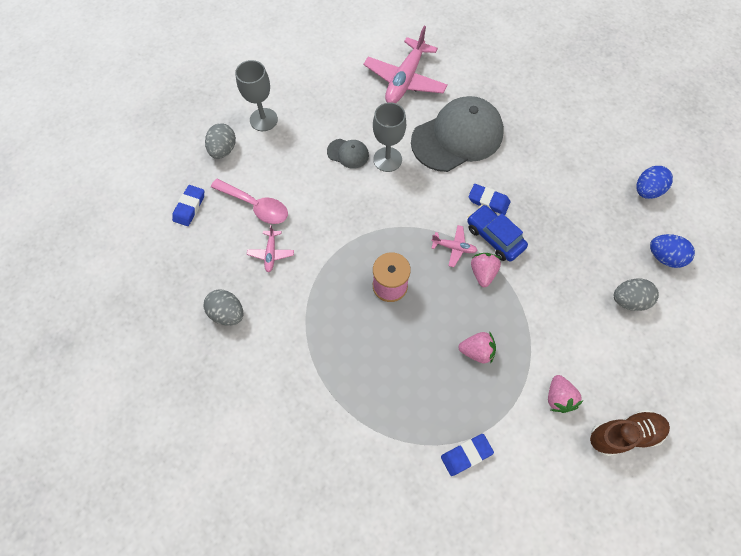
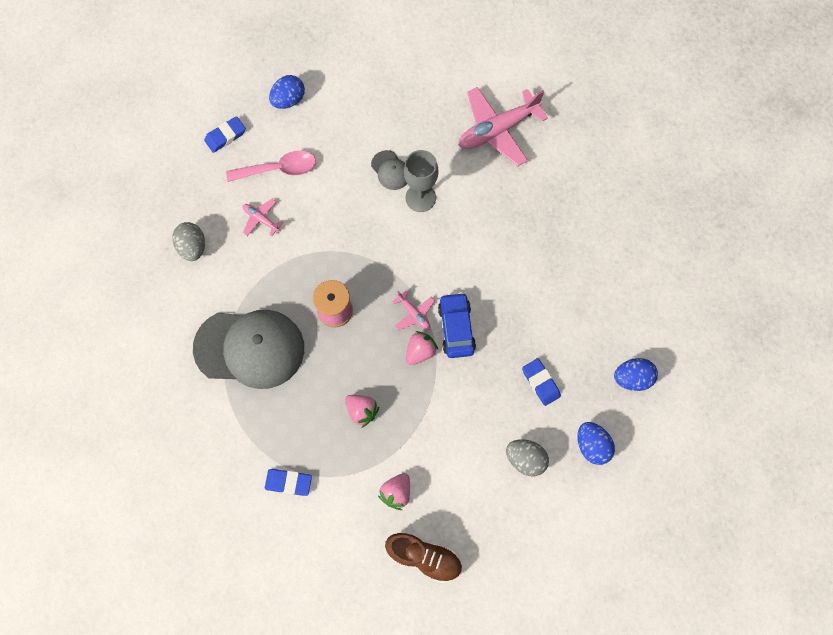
camera: 35 degrees right, 5 degrees up
(223, 150) = (288, 100): grey egg -> blue egg
(256, 206) = (279, 169): pink spoon -> pink spoon turned 75 degrees counterclockwise
(263, 119) = (342, 92): grey goblet -> none
(271, 253) = (261, 219): pink plane -> pink plane turned 90 degrees clockwise
(457, 137) = (500, 216): grey cap -> grey cap (250, 348)
(488, 201) = (478, 293): blue eraser -> blue eraser (540, 383)

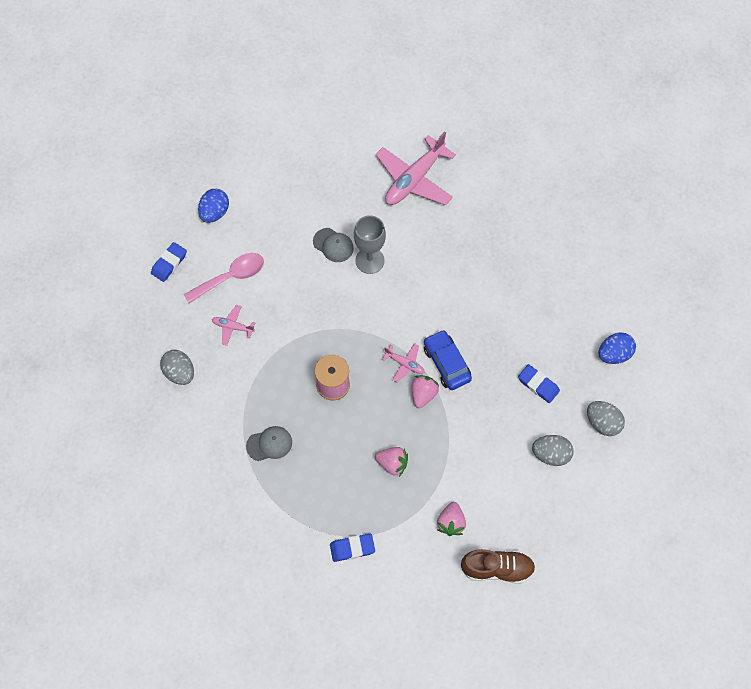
camera: 20 degrees left, 5 degrees down
(250, 348) = (269, 444): grey cap -> grey cap, size x0.44
(592, 446) = (602, 423): blue egg -> grey egg

